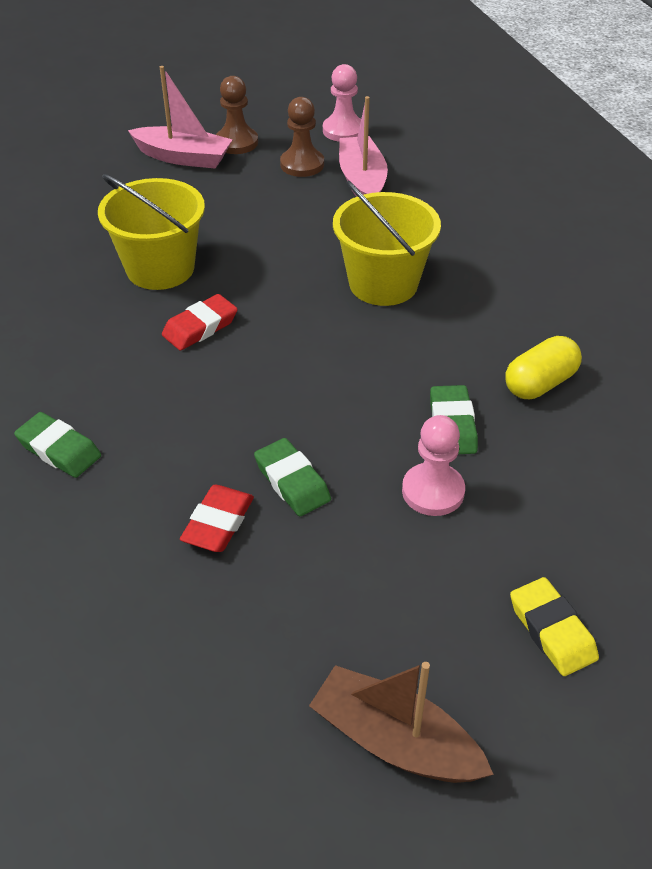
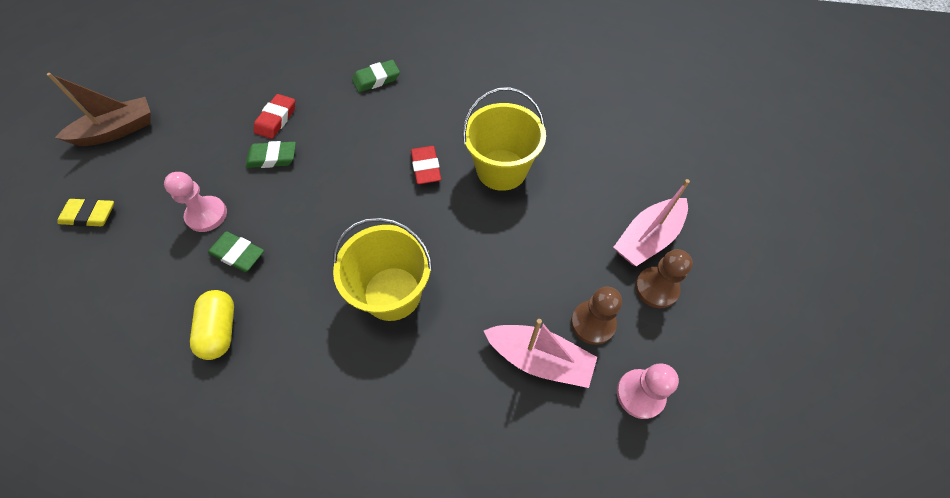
camera: 120 degrees right, 15 degrees up
(218, 523) = (276, 119): red eraser -> red eraser turned 60 degrees clockwise

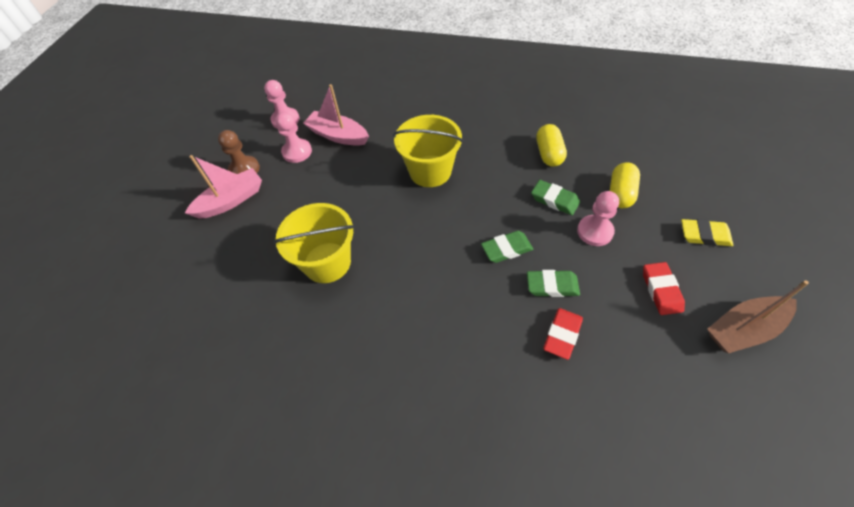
camera: 170 degrees left, 5 degrees down
(153, 266) = (620, 193): none -> yellow capsule
(376, 79) = (450, 391): green eraser -> green eraser (506, 249)
(426, 167) = (397, 268): red eraser -> red eraser (661, 290)
(593, 323) = (297, 152): brown pawn -> pink pawn

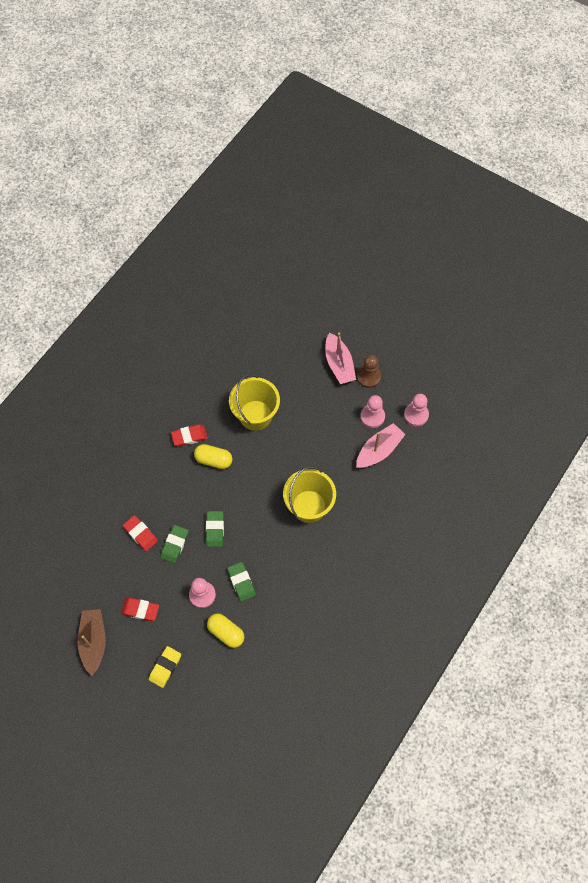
camera: 105 degrees right, 10 degrees up
(386, 331) = (189, 436): none -> red eraser
(549, 154) = (288, 602): yellow capsule -> yellow capsule (213, 460)
(554, 200) = (241, 582): green eraser -> green eraser turned 75 degrees counterclockwise

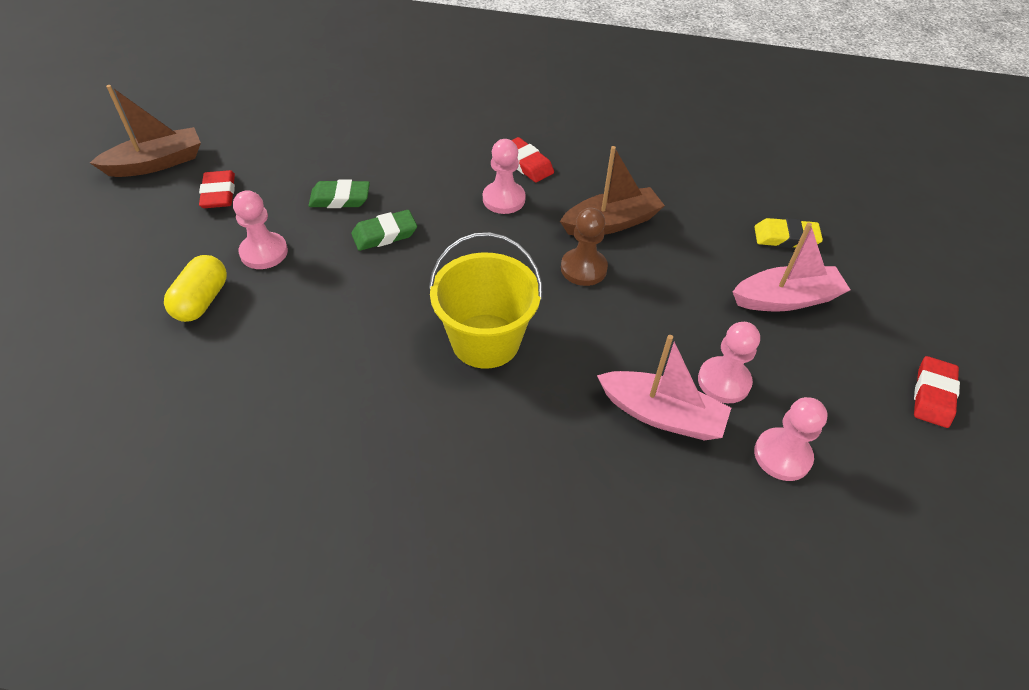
camera: 65 degrees right, 15 degrees down
(140, 534) = (343, 160): red eraser -> red eraser (933, 395)
(165, 667) = (125, 246): yellow eraser -> yellow eraser (786, 237)
(213, 460) = (504, 199): yellow capsule -> pink pawn
(241, 582) = (301, 293): green eraser -> none
(255, 415) = (611, 223): yellow bucket -> brown boat
(339, 364) = (786, 299): pink boat -> pink boat turned 150 degrees counterclockwise
(368, 377) = (798, 350): brown pawn -> brown pawn (583, 268)

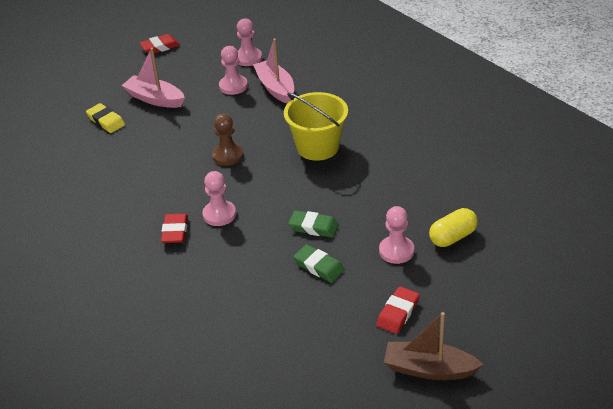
camera: 135 degrees left, 10 degrees down
(611, 223) = (179, 171): brown boat -> none

